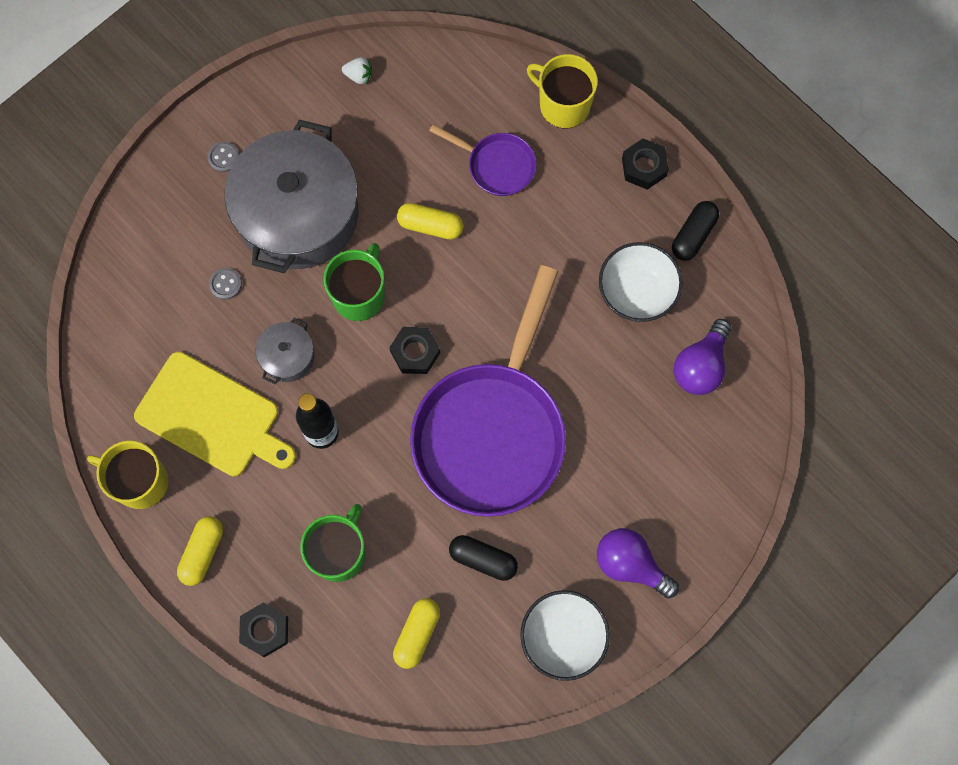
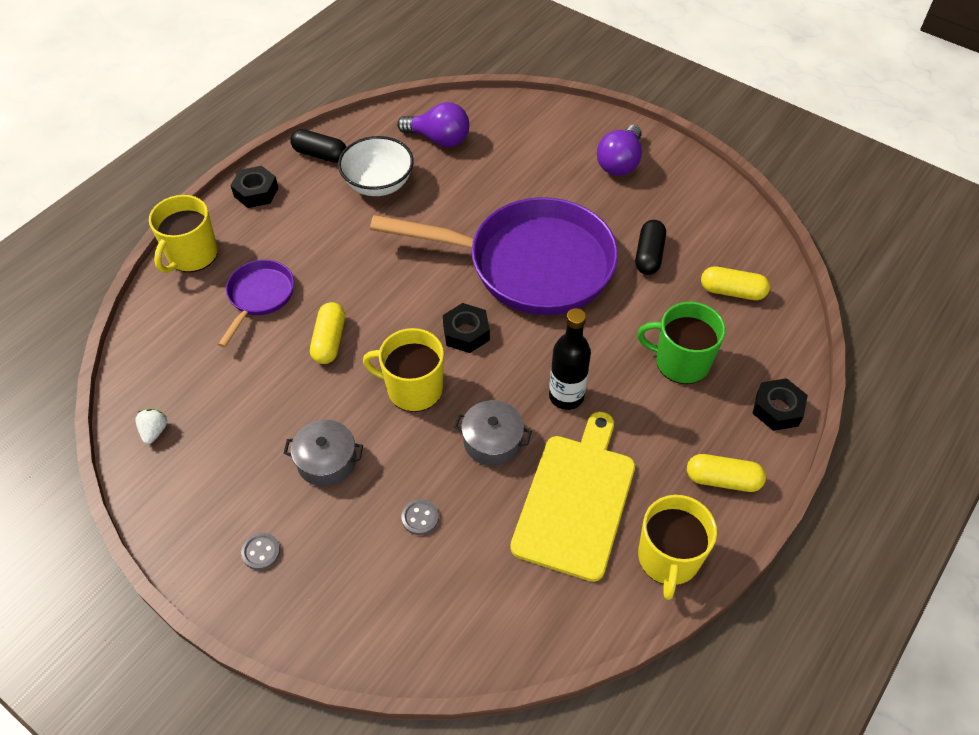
camera: 100 degrees left, 20 degrees down
(298, 213) = (326, 461): grey pot -> grey pot, size x0.43
(359, 295) = (413, 389): green mug -> yellow mug
(563, 638) = (695, 196): white bowl -> none

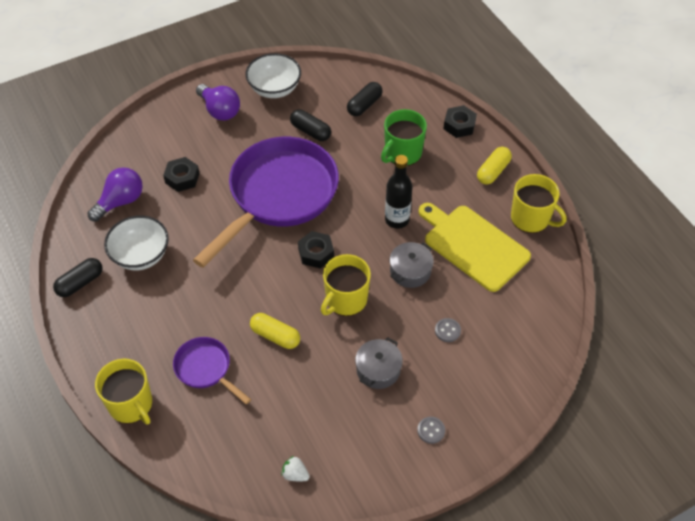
camera: 65 degrees left, 0 degrees up
(256, 192) = (91, 340): black nut -> black nut (182, 178)
(690, 196) = (274, 89): none -> white bowl
(732, 291) = (364, 105): yellow capsule -> black capsule

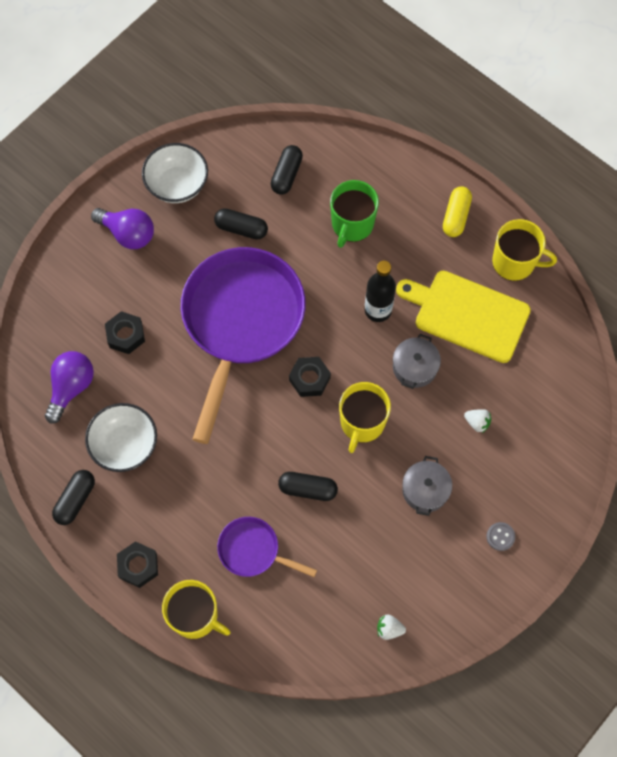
camera: 20 degrees left, 15 degrees up
(275, 336) = (308, 489): yellow capsule -> black capsule
(447, 331) = (477, 422): grey button -> white strawberry
(459, 125) = (399, 168): black nut -> black nut (138, 566)

